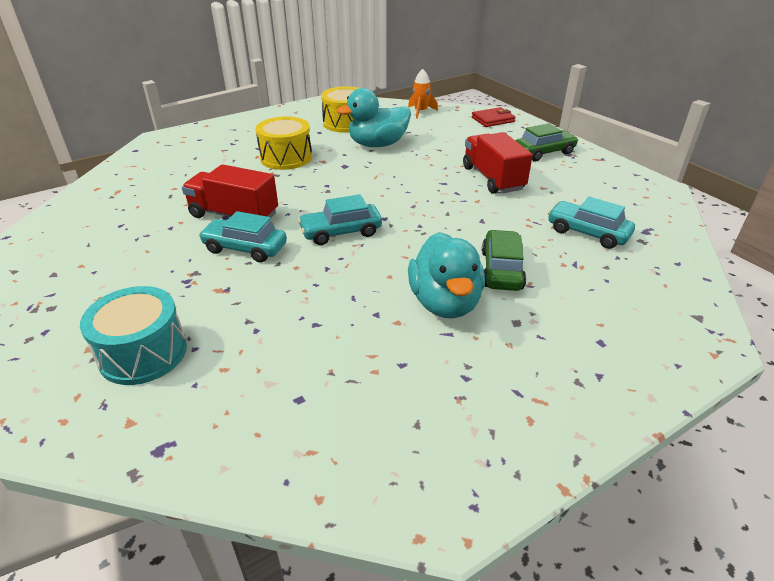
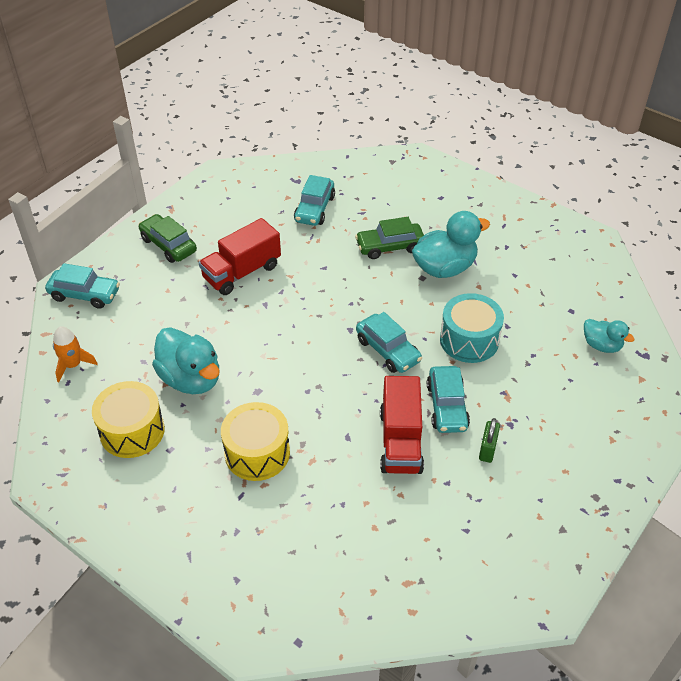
camera: 110 degrees left, 10 degrees up
(143, 353) = (593, 405): turquoise drum -> turquoise drum (469, 340)
(175, 257) = (487, 449): none -> green padlock
(216, 404) = (601, 345): none -> turquoise duck
(493, 119) = (85, 294): red wallet -> turquoise car

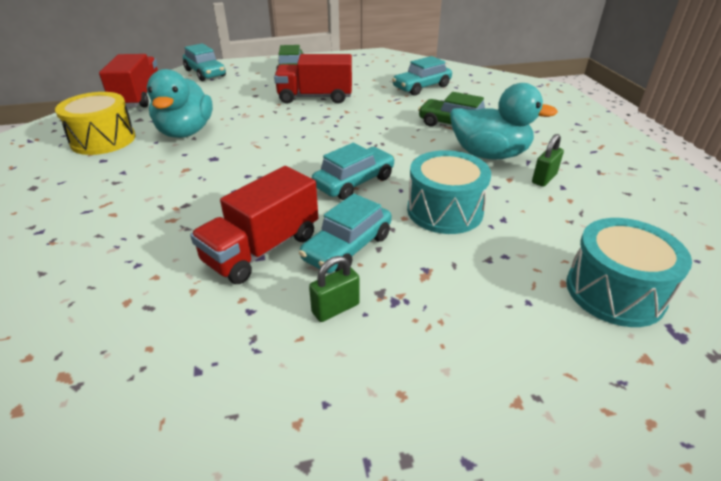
camera: 40 degrees right, 10 degrees down
(73, 365) = (139, 97): orange rocket -> red truck
(257, 453) = (146, 192): yellow drum -> none
(388, 350) = (354, 182): turquoise car -> turquoise car turned 135 degrees counterclockwise
(498, 273) = (544, 178): none -> green padlock
(601, 345) = (614, 292): turquoise duck -> turquoise drum

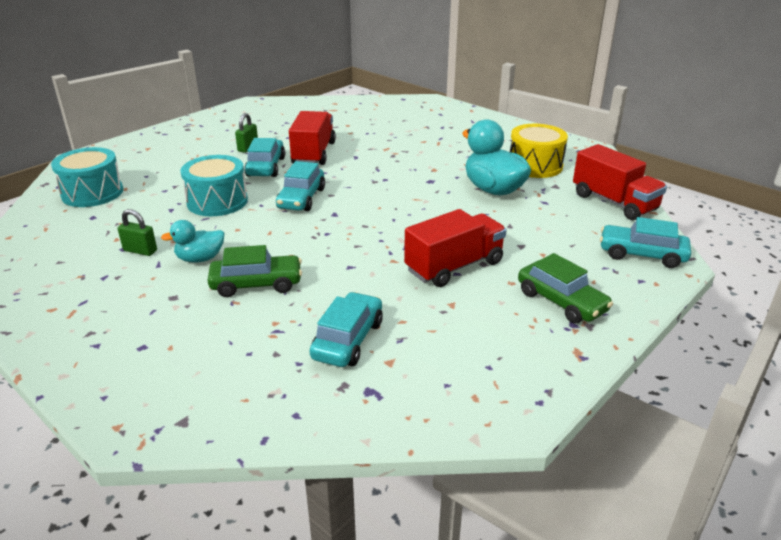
camera: 145 degrees right, 5 degrees down
(489, 154) = (200, 259): turquoise duck -> turquoise duck, size x0.57
(544, 178) = (140, 251): green padlock -> green padlock turned 75 degrees counterclockwise

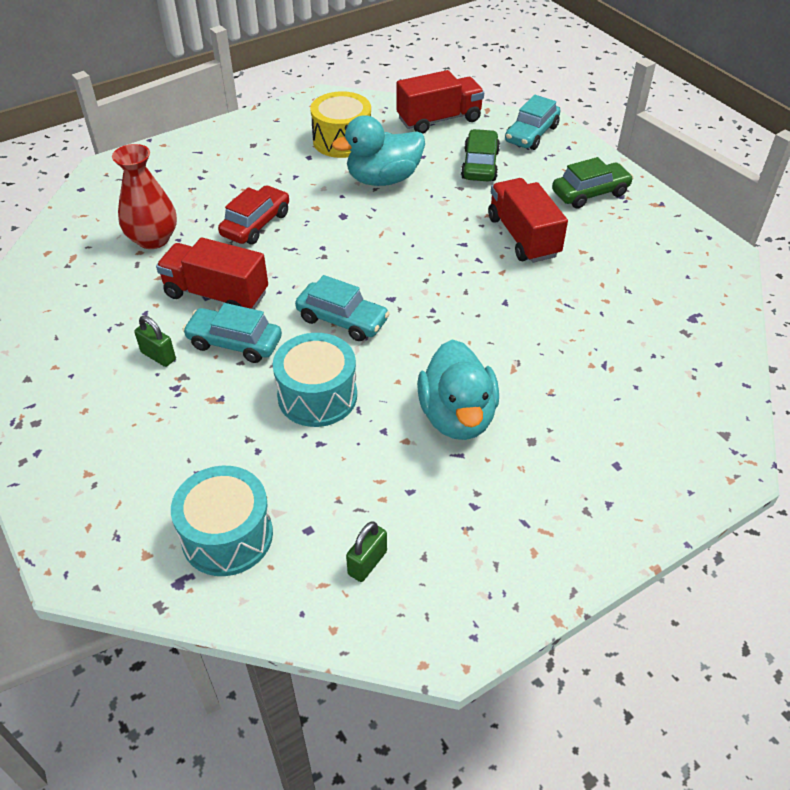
camera: 75 degrees left, 15 degrees up
(140, 251) = (421, 472): green padlock -> green padlock (367, 563)
(200, 259) = (457, 416): turquoise duck -> turquoise duck, size x1.75
(256, 284) = (521, 373): green car -> green car (480, 165)
(348, 340) = (625, 321): turquoise car -> none
(363, 126) = (153, 239): none -> red vase
(398, 152) = (256, 224): none -> red car

